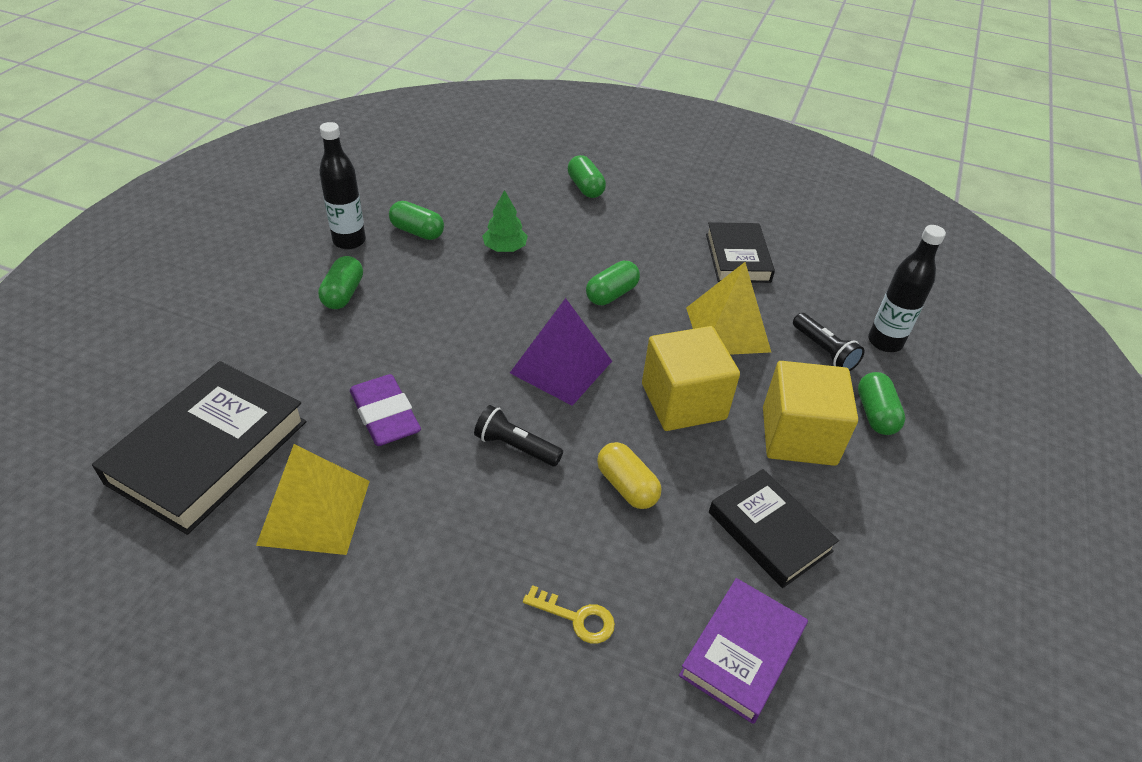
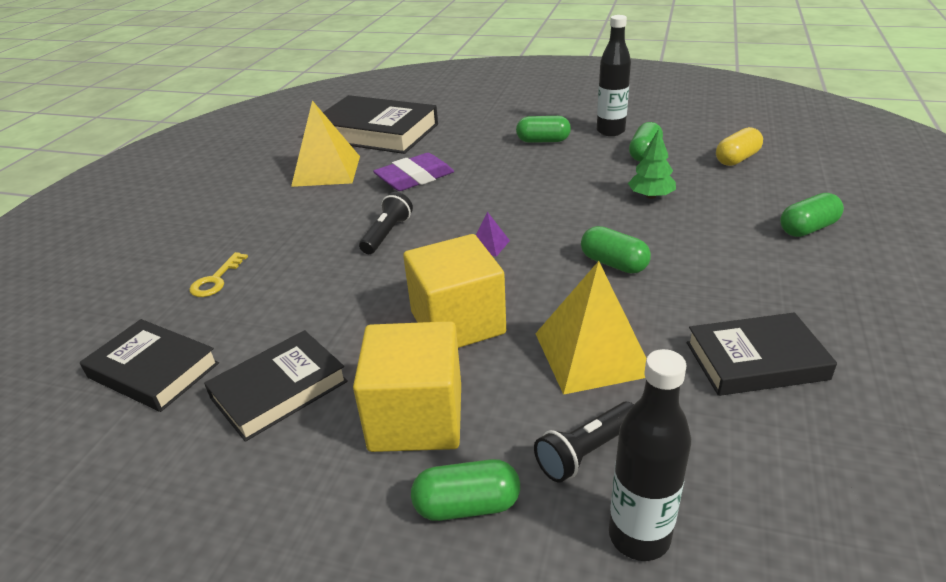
camera: 90 degrees right, 10 degrees down
(561, 367) = (489, 245): purple pyramid -> purple pyramid, size x0.43
(627, 486) = (343, 294): yellow capsule -> yellow capsule (737, 159)
(742, 652) = (153, 370): purple book -> black book

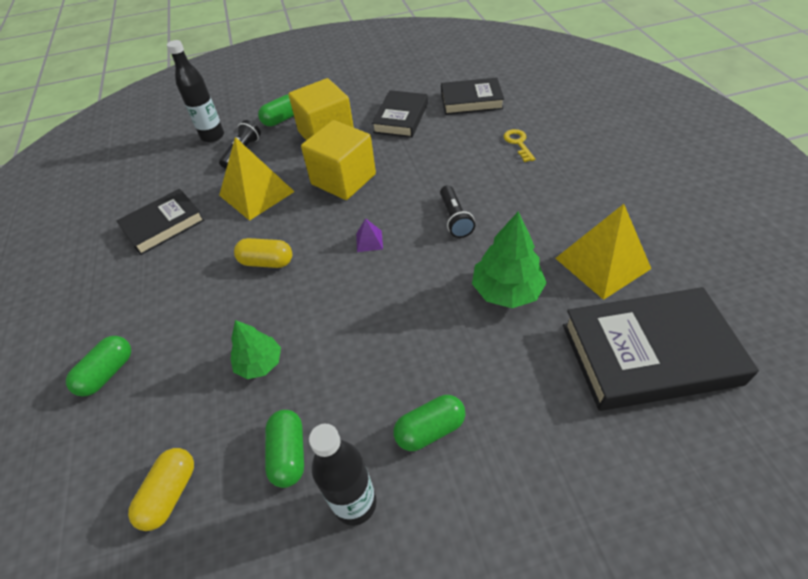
camera: 150 degrees right, 15 degrees up
(415, 178) = (506, 290): purple eraser -> green tree
(613, 263) = (267, 262): green capsule -> yellow capsule

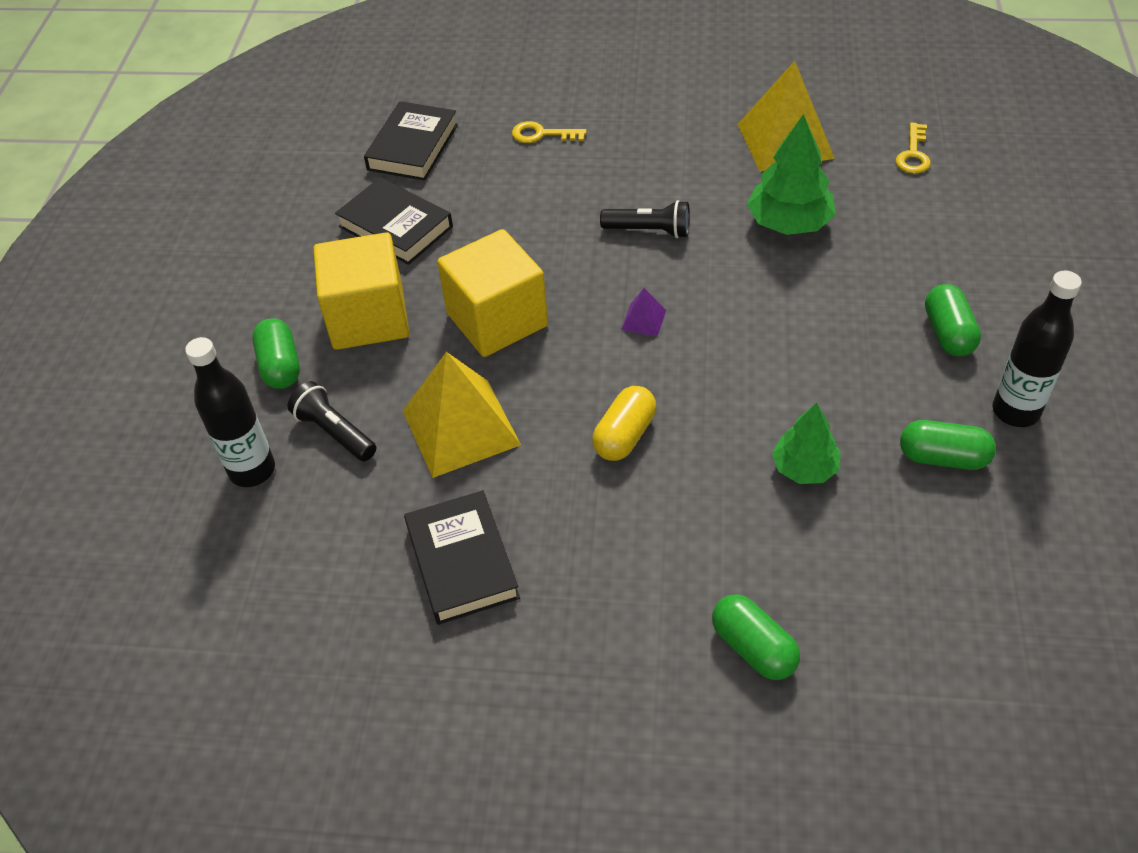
camera: 70 degrees left, 0 degrees up
(170, 493) = (964, 578): yellow capsule -> none
(649, 354) = (913, 154): black book -> yellow key

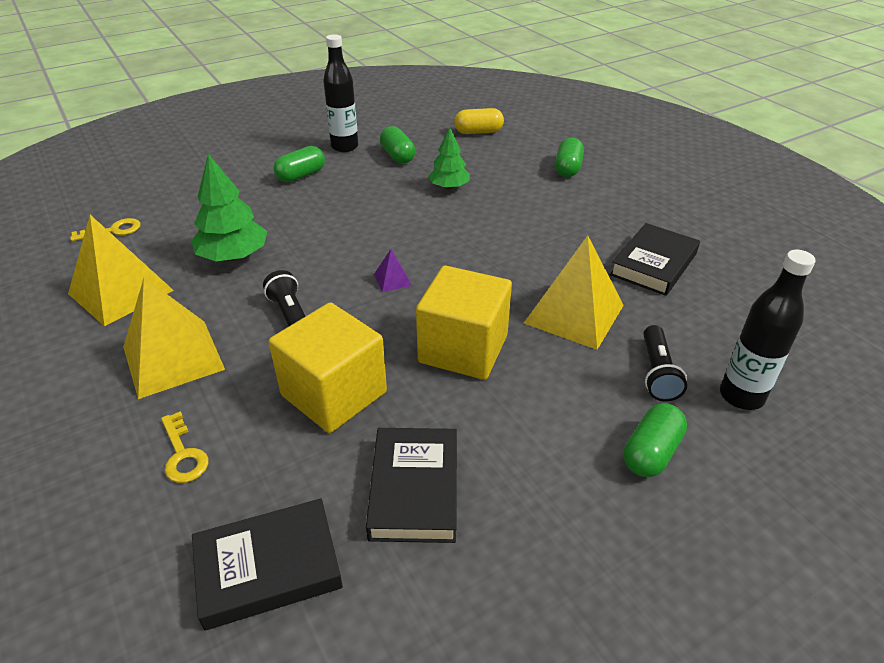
camera: 130 degrees left, 10 degrees down
(368, 318) = (541, 428): yellow cube -> yellow cube (334, 394)
(624, 435) = (497, 247): yellow capsule -> yellow capsule (478, 132)
(656, 151) = (173, 358): none -> yellow pyramid

